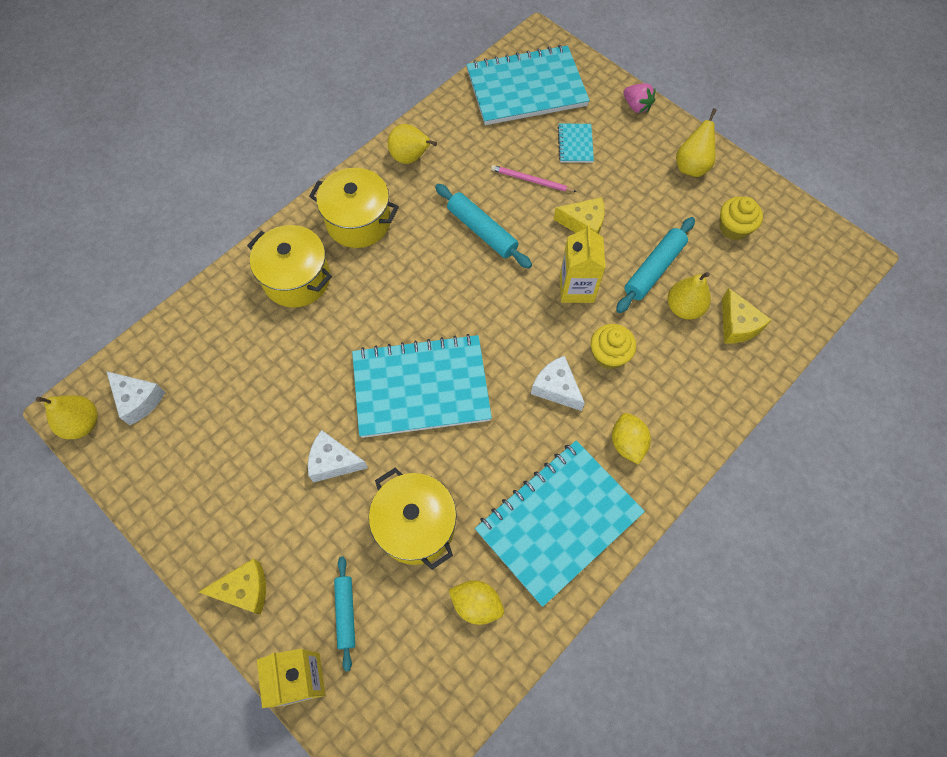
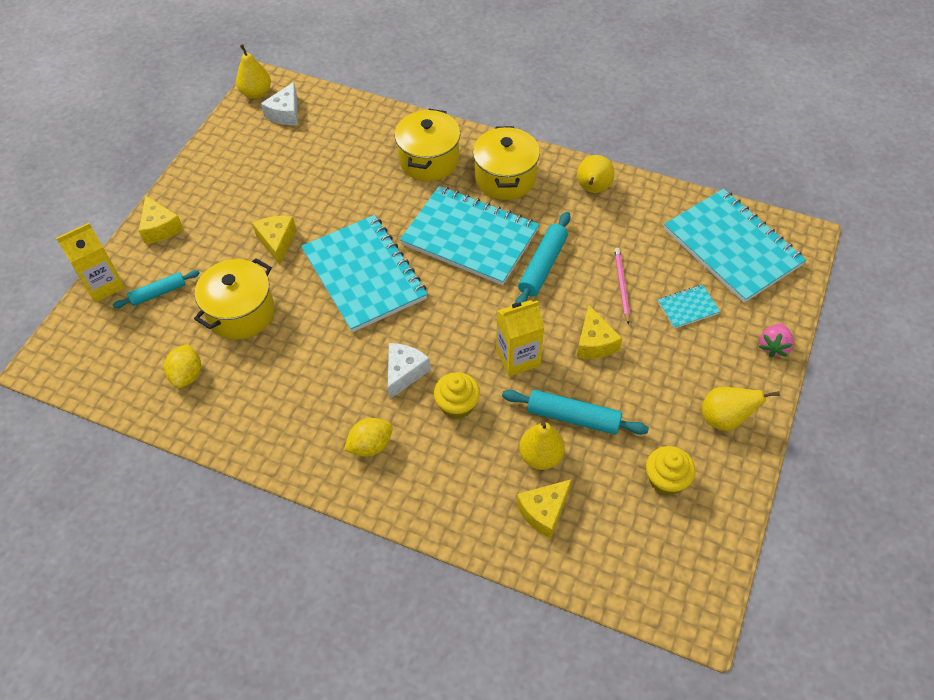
camera: 70 degrees right, 10 degrees down
(333, 461) = (277, 242): white cheese -> yellow cheese
(558, 522) = (276, 412): turquoise notebook -> turquoise notebook (470, 237)

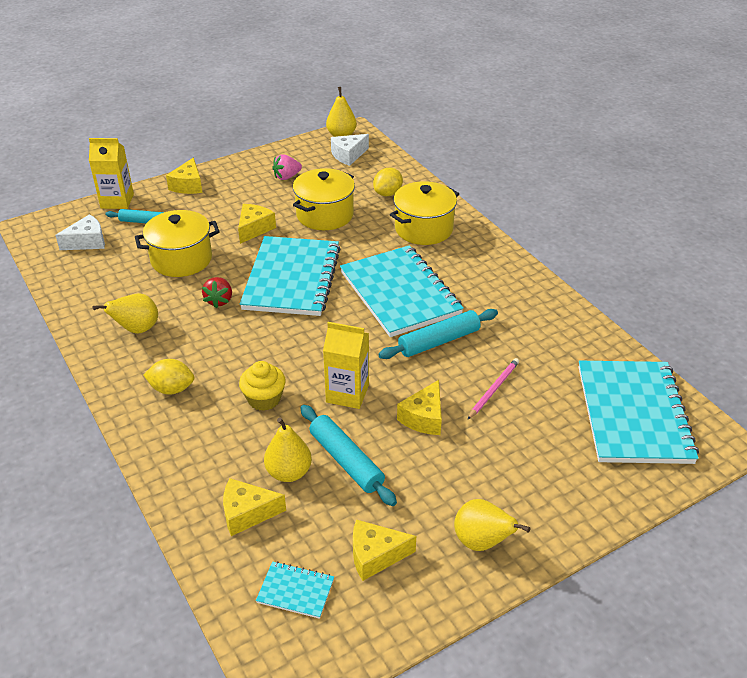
camera: 35 degrees right, 15 degrees down
(187, 375) = (105, 278): yellow lemon -> yellow lemon (388, 193)
(322, 335) = (219, 301): none -> red strawberry
(404, 372) = (249, 356): white cheese -> white cheese (87, 242)
(505, 178) = (473, 267): yellow pot -> yellow pot (325, 215)
(593, 189) = (542, 309): yellow pear -> yellow pear (137, 329)
(666, 479) = (375, 555): yellow cupcake -> yellow cheese
(688, 308) = (539, 437): turquoise notebook -> turquoise notebook (295, 591)
(773, 347) = (593, 513): pink strawberry -> pink strawberry (287, 177)

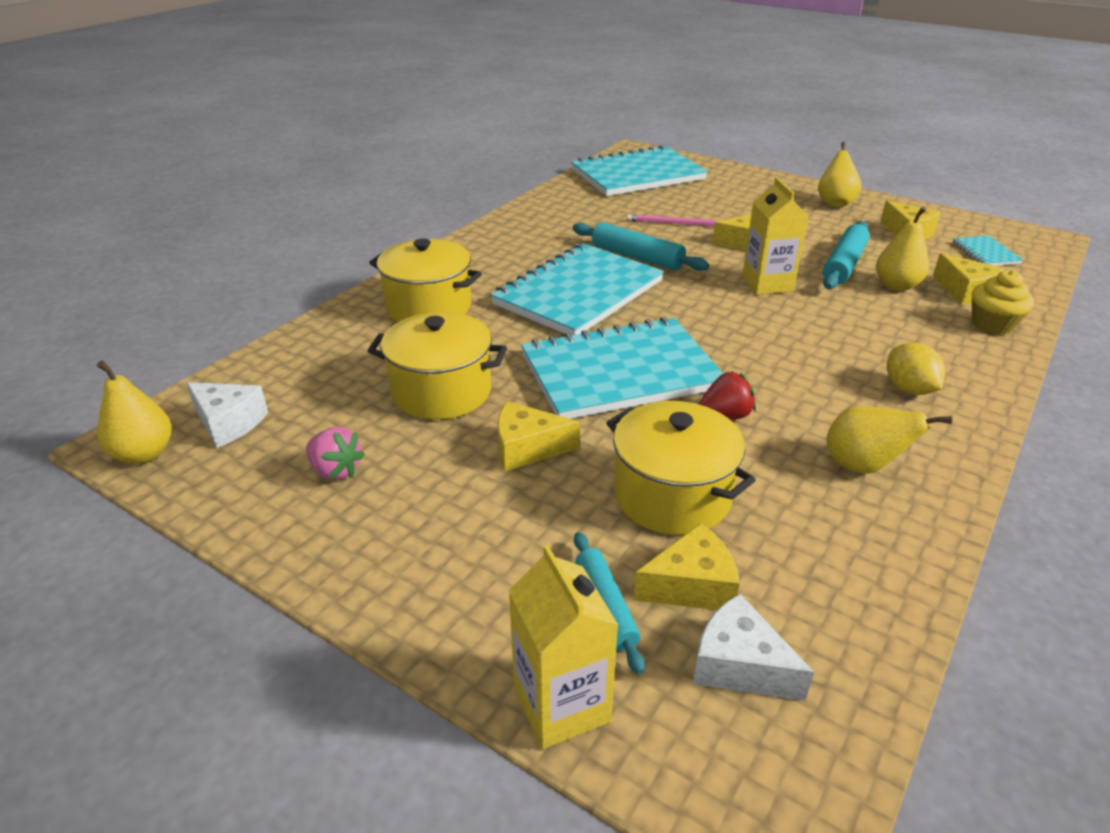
camera: 115 degrees left, 5 degrees down
(188, 185) = (430, 602): yellow cheese -> yellow cheese (691, 586)
(264, 399) = (836, 325): yellow cupcake -> yellow cupcake (992, 324)
(388, 193) = (348, 353): yellow lemon -> none

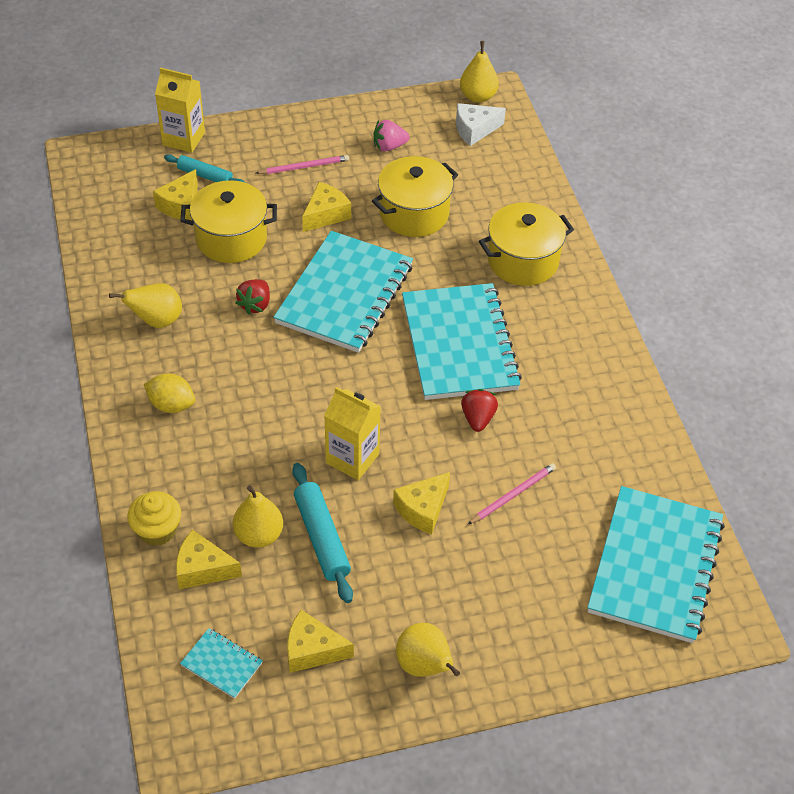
camera: 130 degrees right, 15 degrees up
(463, 518) = (304, 167): none -> pink pencil
(637, 257) = (478, 418): turquoise rolling pin -> red strawberry
(739, 665) = (136, 190): white cheese -> none

